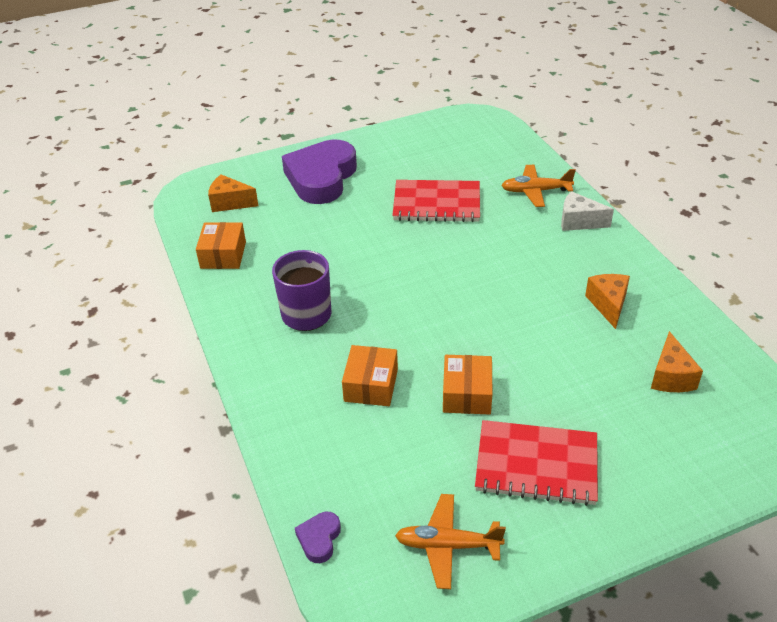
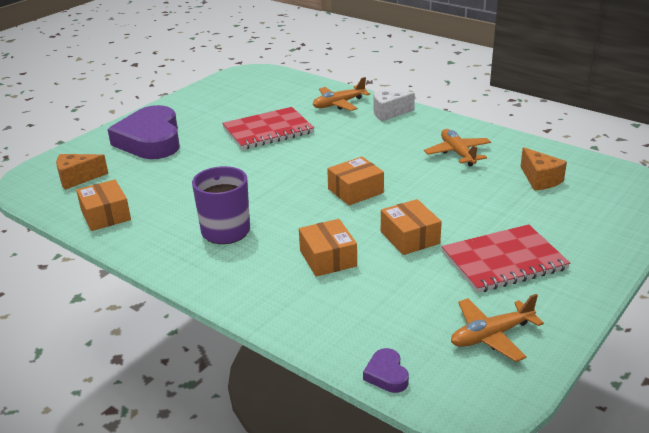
camera: 30 degrees left, 10 degrees down
(461, 314) = (355, 191): none -> orange box
(608, 305) = (457, 153): orange cheese -> orange plane

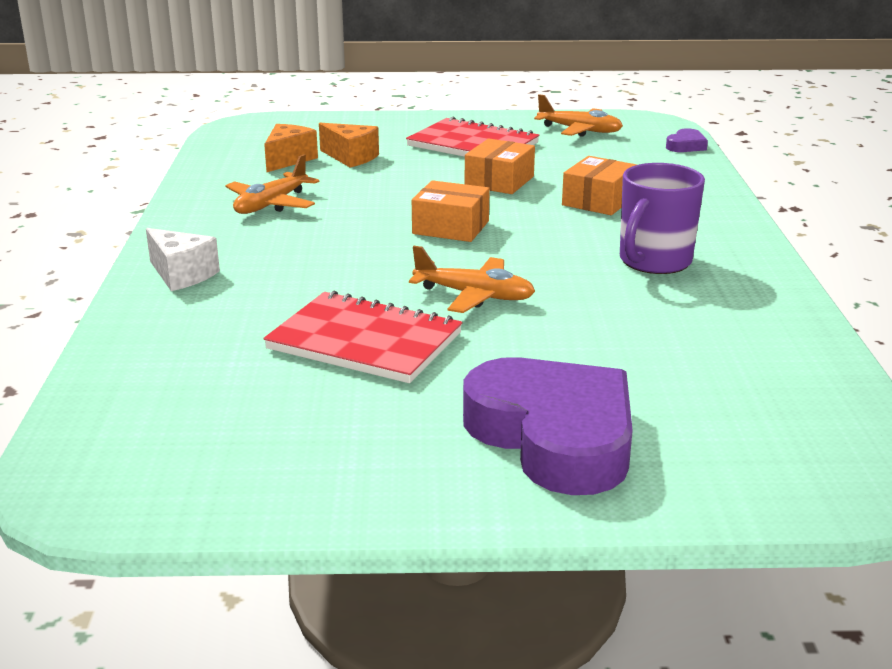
camera: 130 degrees left, 5 degrees down
(77, 178) = (770, 431): orange cheese -> orange cheese (351, 157)
(106, 215) = (781, 348): orange box -> none
(150, 140) = (554, 436): purple heart -> purple heart turned 75 degrees counterclockwise
(339, 104) = (183, 323): orange plane -> orange plane (474, 295)

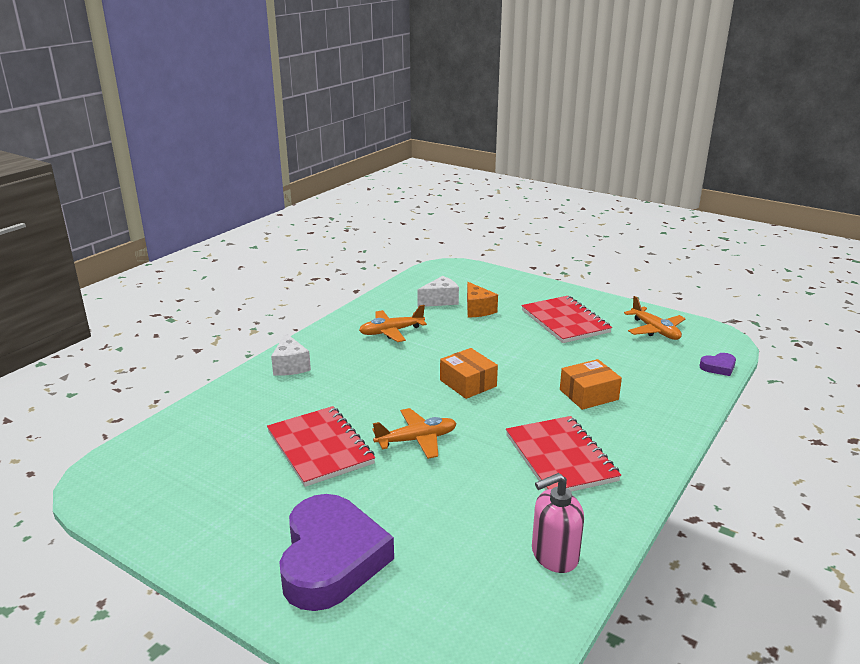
camera: 35 degrees right, 0 degrees up
(288, 160) = (440, 301): orange cheese -> white cheese
(474, 295) = (416, 440): orange plane -> orange plane turned 75 degrees counterclockwise
(499, 181) = (544, 357): orange box -> none
(654, 261) = (560, 458): purple mug -> red notebook
(774, 341) = (554, 555): none -> pink soap dispenser

